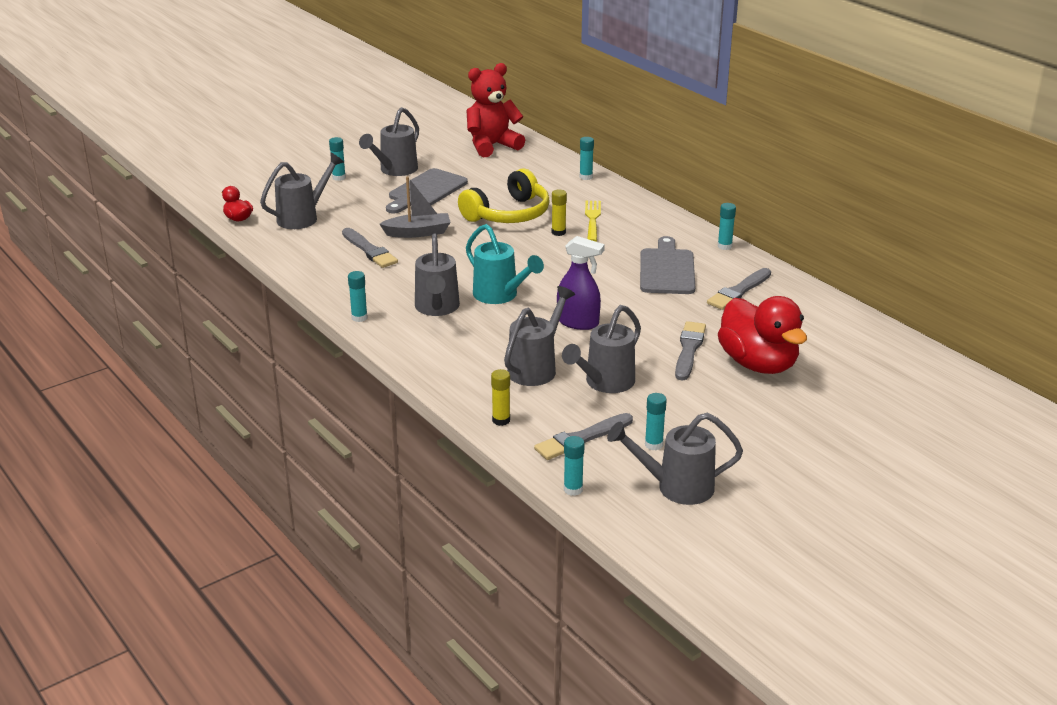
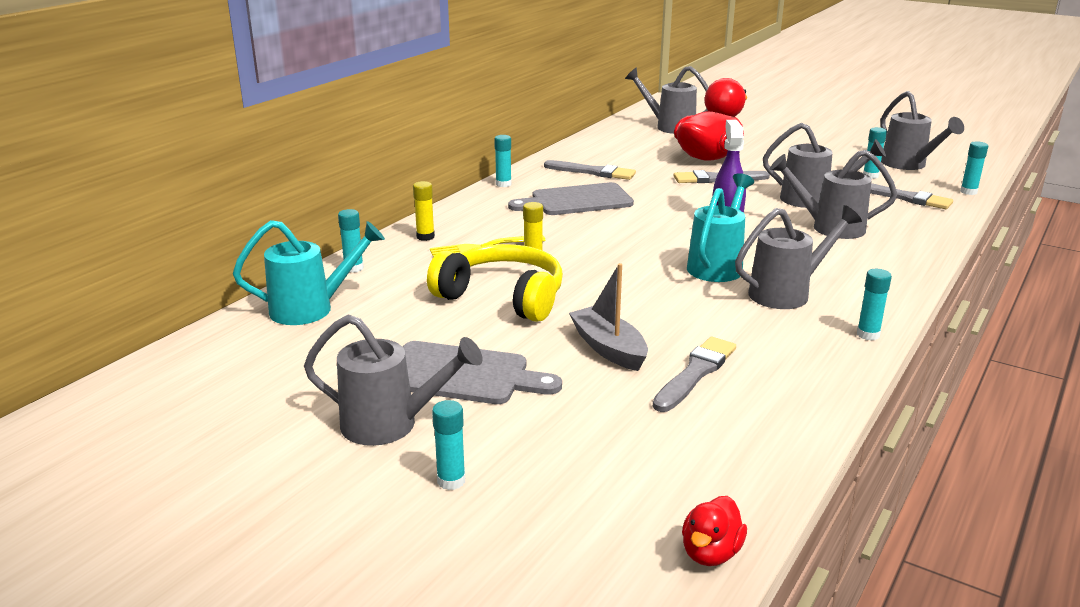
camera: 110 degrees left, 5 degrees down
(302, 217) = (644, 470): grey watering can -> grey watering can (670, 127)
(492, 146) = (251, 354): red teddy bear -> none
(501, 420) = (930, 228): yellow glue stick -> yellow glue stick (425, 237)
(535, 162) = (311, 309): none -> turquoise watering can

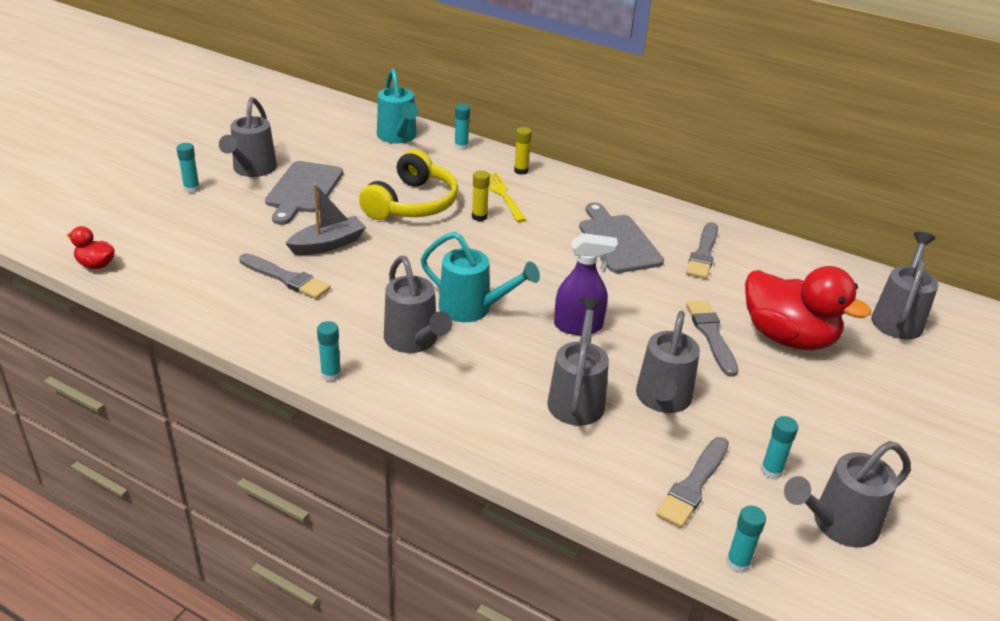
camera: 85 degrees right, 10 degrees up
(503, 184) = (650, 204): turquoise glue stick -> none

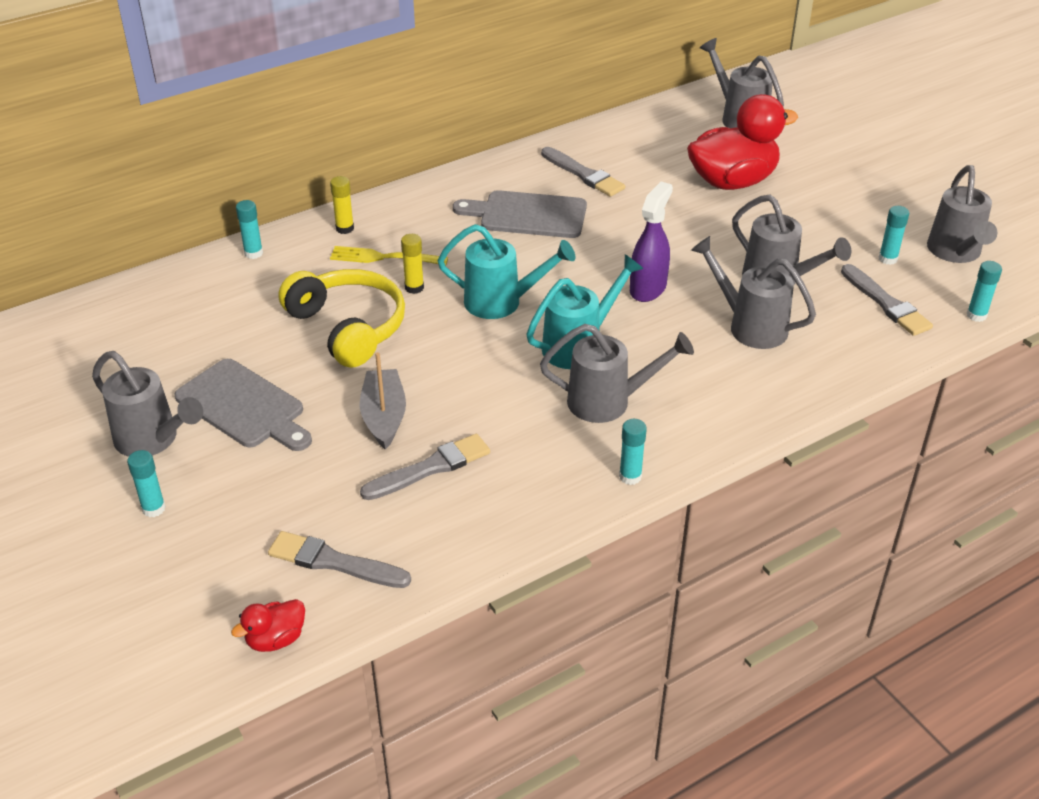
camera: 60 degrees left, 5 degrees up
(398, 137) = (184, 294): turquoise watering can -> turquoise watering can (501, 302)
(711, 335) = (706, 219): grey brush -> grey brush (335, 562)

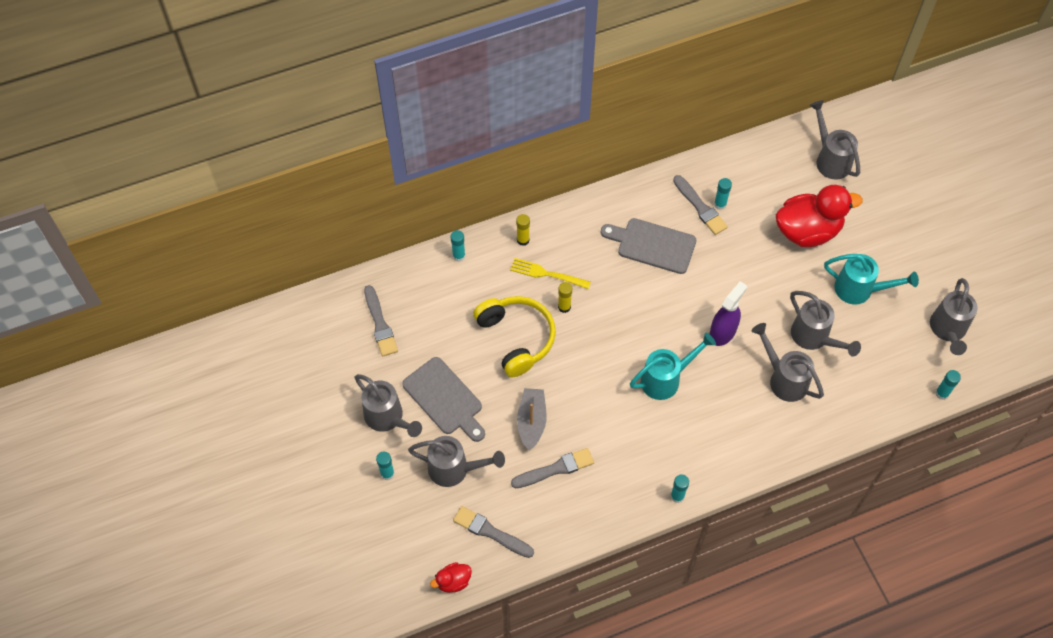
camera: 10 degrees right, 20 degrees up
(501, 302) = (620, 330): turquoise watering can -> turquoise watering can (859, 290)
(608, 402) = (675, 432): grey watering can -> grey watering can (454, 469)
(886, 303) = (883, 372): grey brush -> grey brush (380, 323)
(888, 259) = (897, 329): turquoise glue stick -> turquoise glue stick (720, 204)

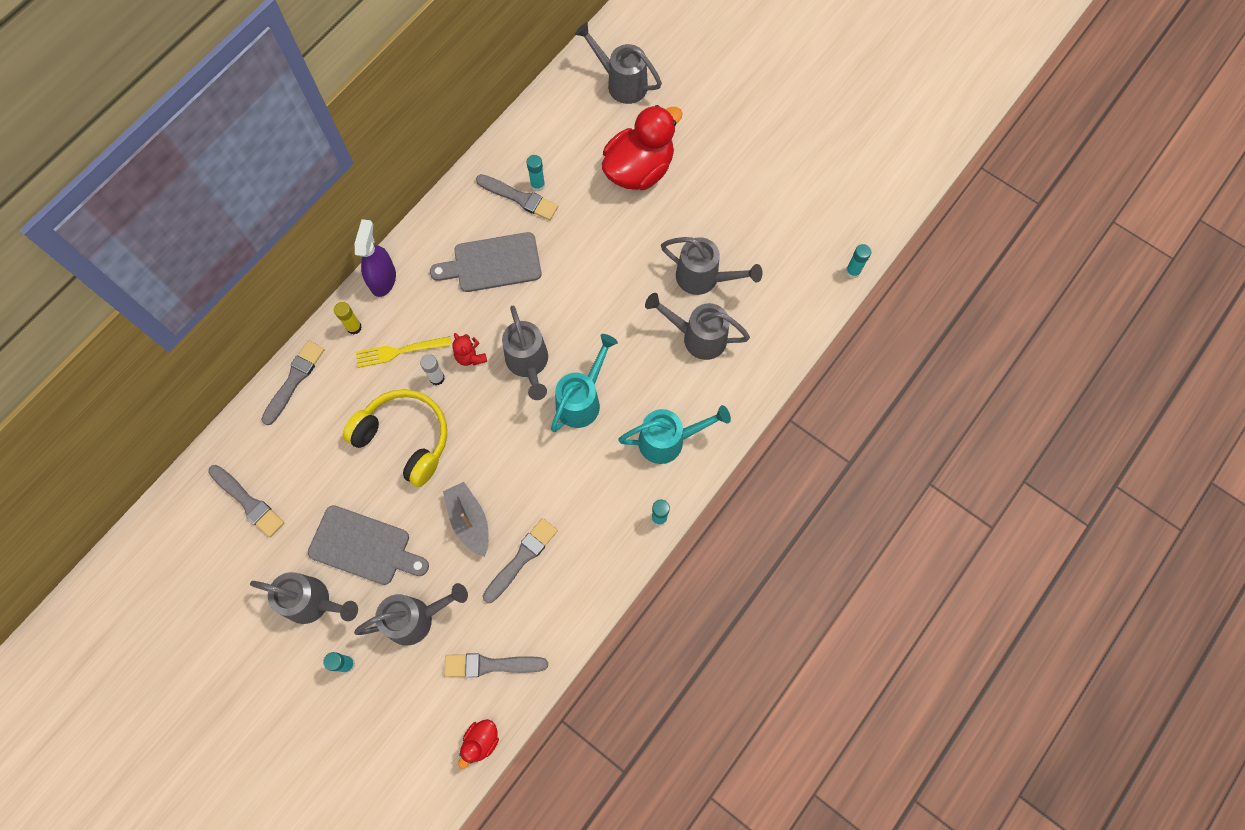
camera: 30 degrees left, 10 degrees up
(459, 256) = (294, 380): turquoise glue stick -> grey brush
(564, 307) = (437, 378): yellow glue stick -> white glue stick
(598, 304) = (470, 356): none -> red teddy bear
(722, 332) = (612, 320): purple spray bottle -> purple spray bottle (383, 279)
(859, 290) = (720, 205): turquoise watering can -> turquoise watering can (668, 441)
(948, 330) = (824, 204): grey watering can -> grey watering can (528, 363)

